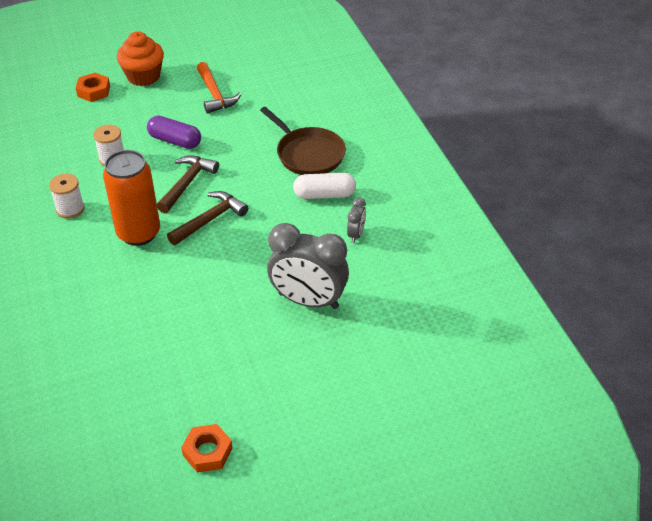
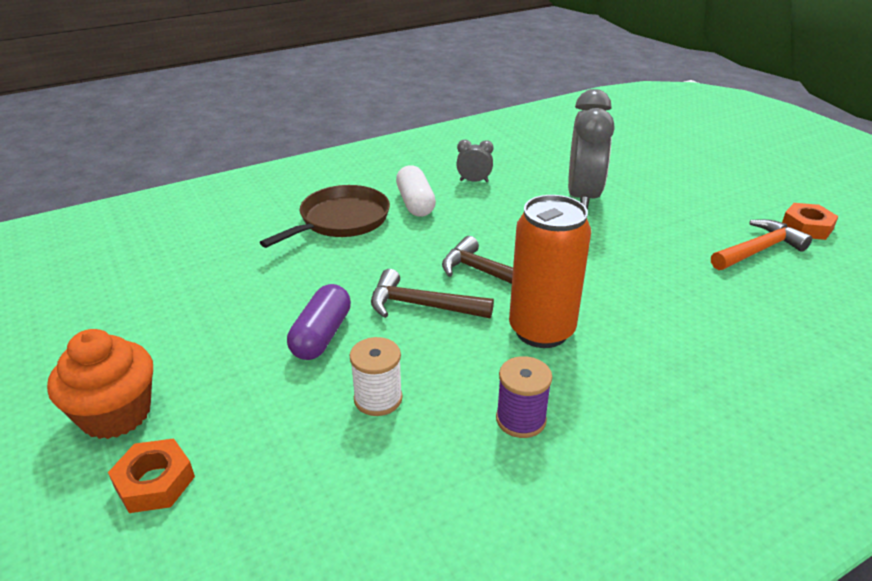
camera: 100 degrees left, 10 degrees down
(70, 209) = (521, 419): white spool -> purple spool
(215, 94) = (194, 315): orange hammer -> orange hammer (758, 250)

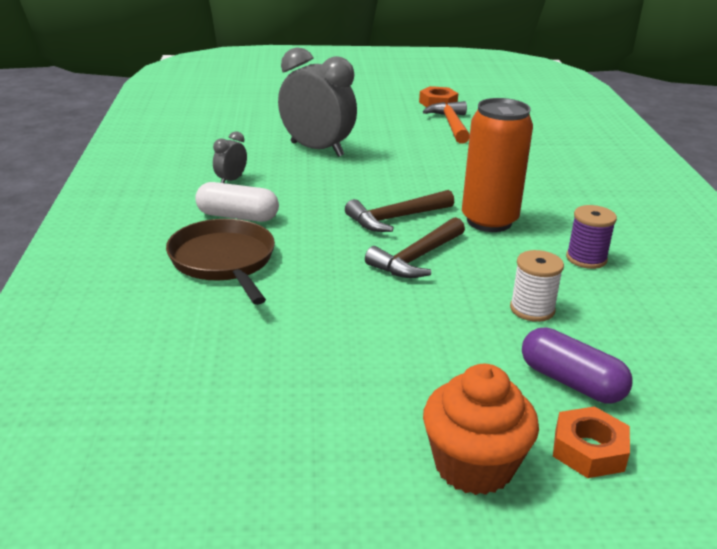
camera: 65 degrees left, 5 degrees down
(321, 335) = (424, 316): purple capsule -> purple capsule (571, 382)

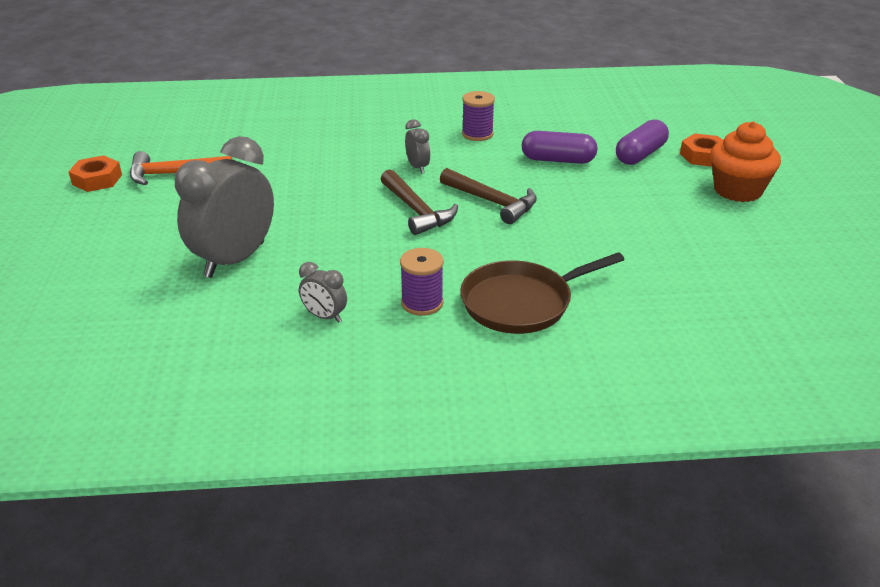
camera: 90 degrees left, 5 degrees up
(237, 216) = (422, 303): white capsule -> purple spool
(489, 221) = (417, 167): orange can -> grey clock
(532, 309) = (558, 160): white spool -> purple capsule

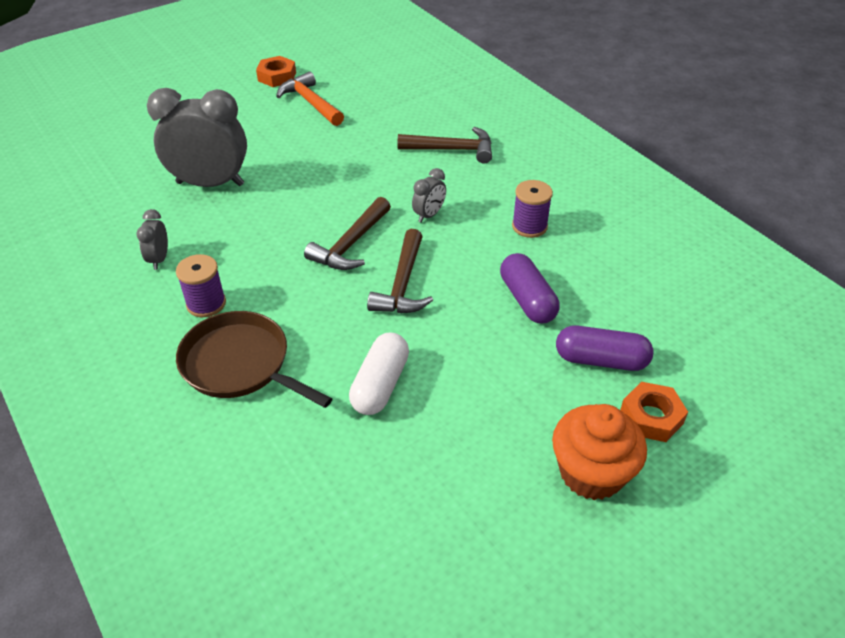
camera: 60 degrees right, 10 degrees up
(343, 133) = (452, 150): none -> brown hammer
(599, 243) = (380, 384): none -> white capsule

